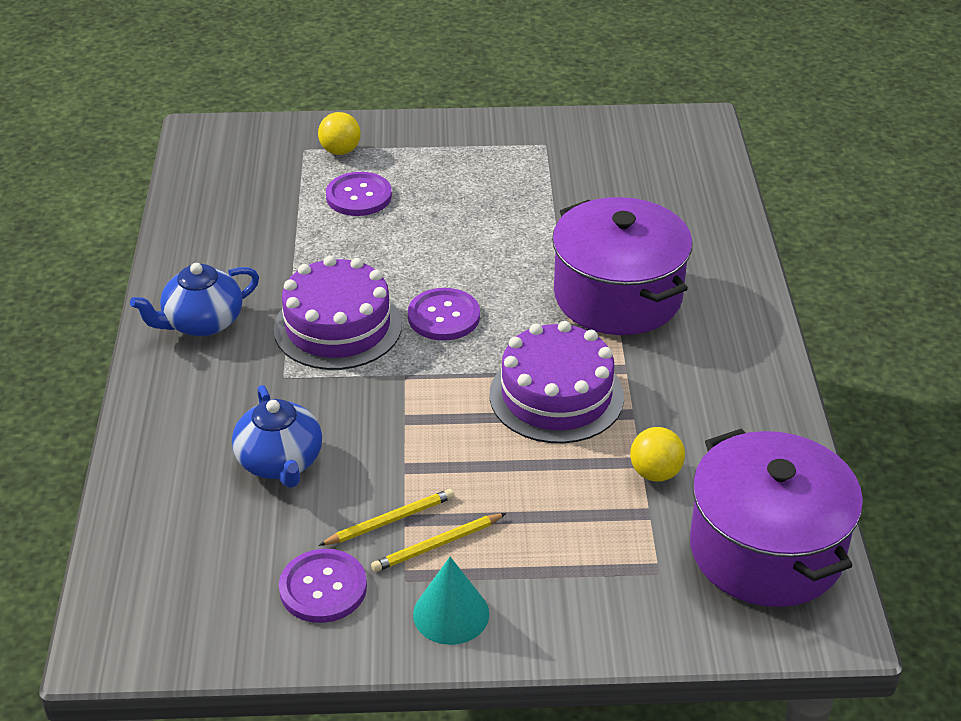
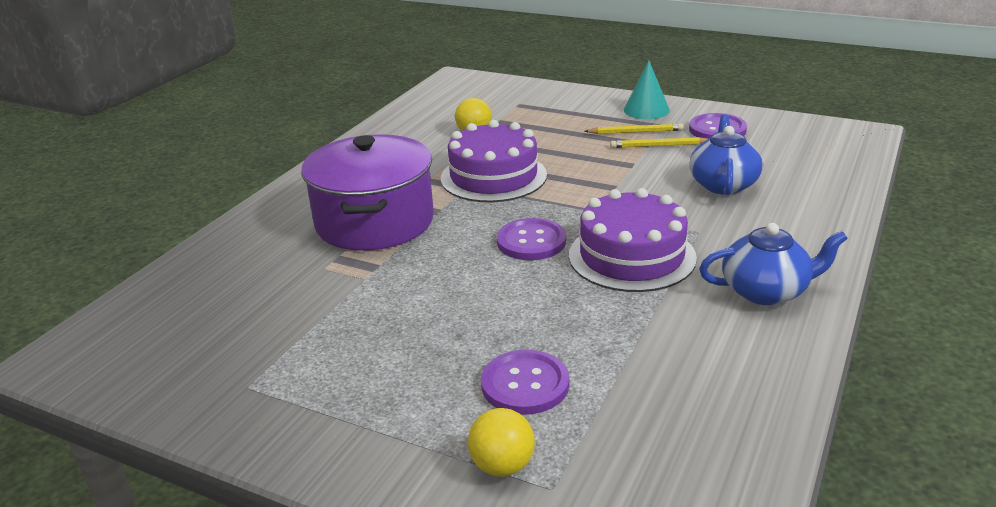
camera: 150 degrees left, 10 degrees down
(766, 549) = (453, 100): purple pot -> none

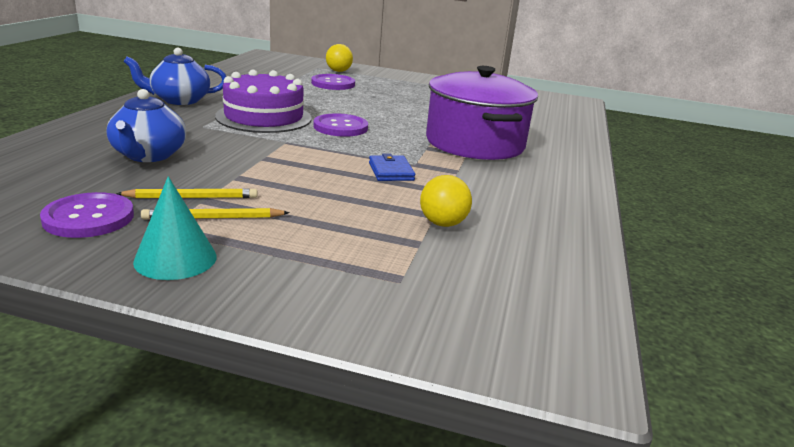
camera: 165 degrees right, 5 degrees down
(493, 177) = (391, 171): purple cake -> blue wallet

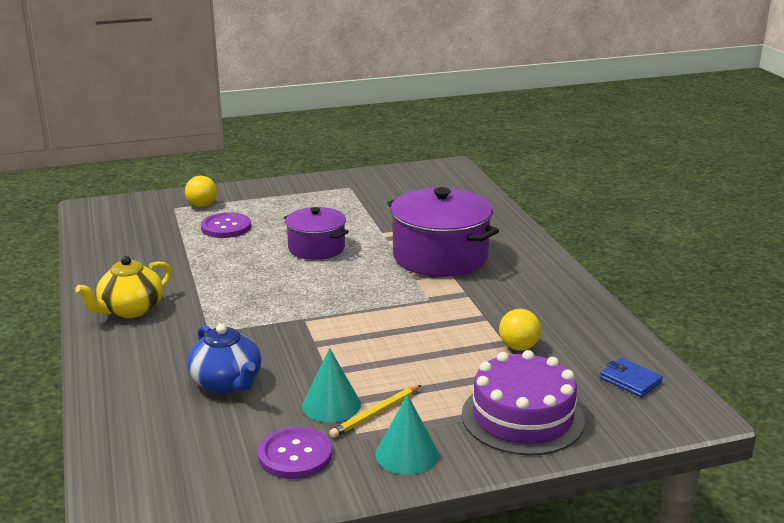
camera: 30 degrees left, 0 degrees up
(179, 100) = (130, 310): blue teapot -> yellow teapot
(191, 197) = (331, 405): yellow pencil -> turquoise cone
(264, 117) = (240, 298): purple cake -> purple cake (522, 417)
(340, 127) = (319, 283): purple button -> none
(378, 110) = (316, 248): none -> purple pot
(391, 171) = (424, 315): blue wallet -> blue wallet (630, 380)

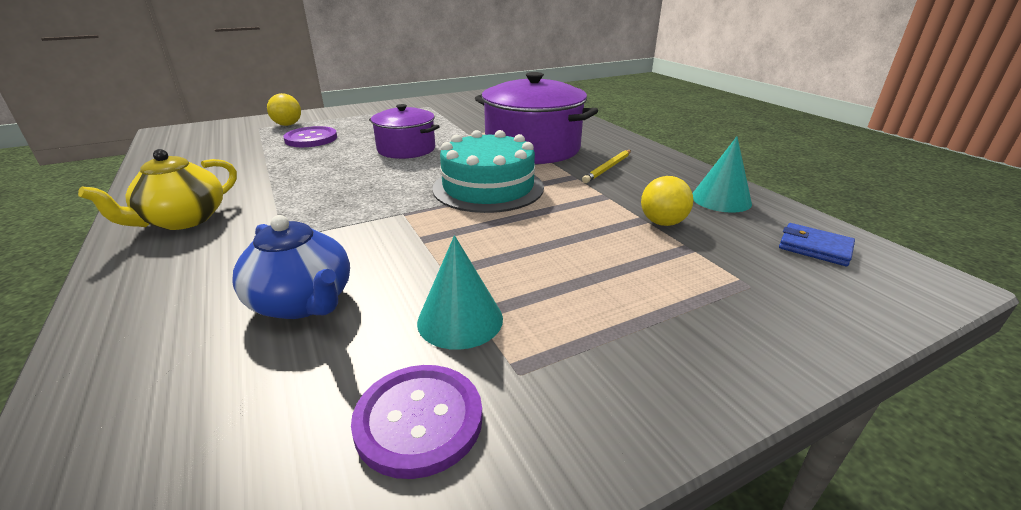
camera: 10 degrees left, 5 degrees up
(375, 413) = (528, 326): yellow pencil -> yellow pencil (608, 168)
(382, 299) = (488, 187): none -> turquoise cake
(406, 454) = (602, 393): turquoise cone -> turquoise cone (721, 199)
(522, 417) = (729, 309): purple cake -> none

